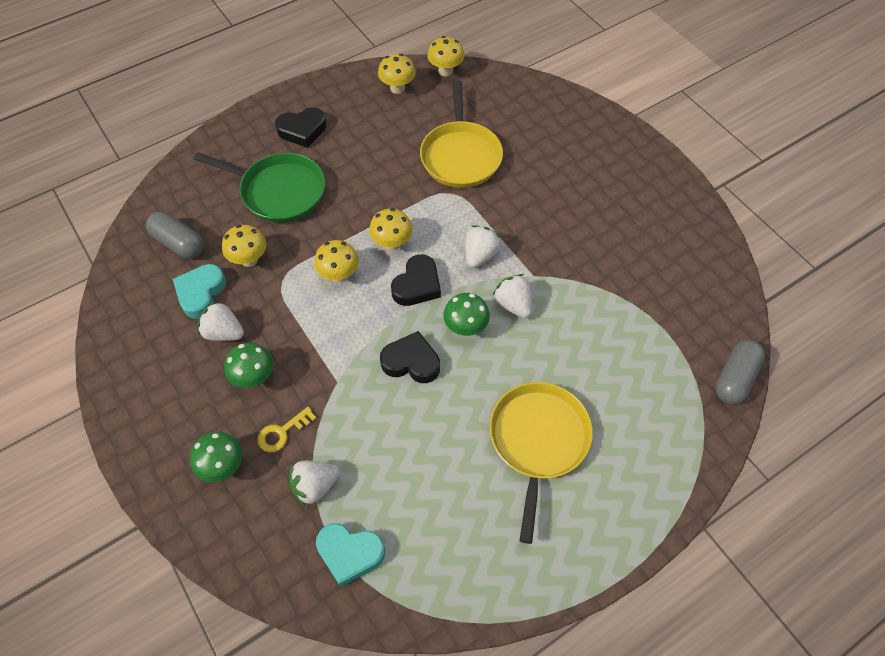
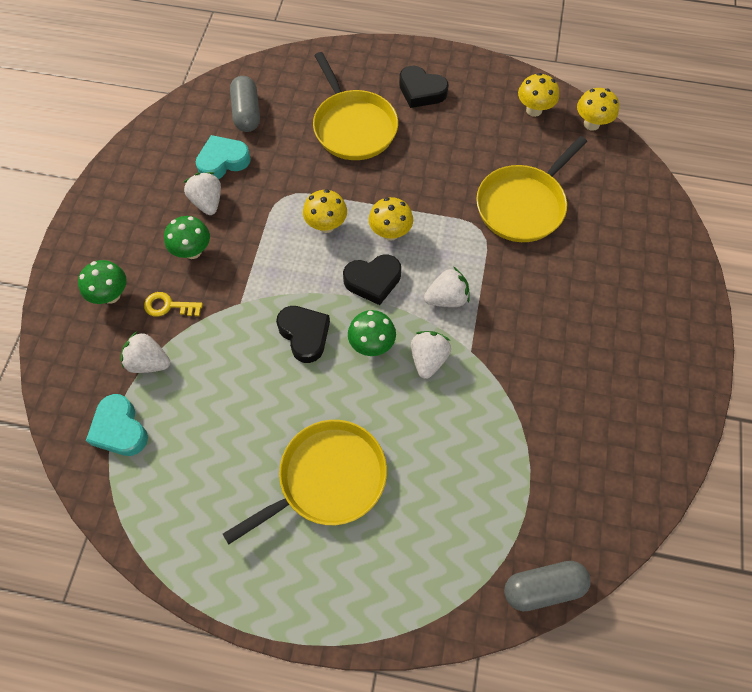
camera: 45 degrees right, 5 degrees up
(249, 259) = (279, 162): yellow mushroom -> none
(279, 191) = (353, 126): green pan -> yellow pan

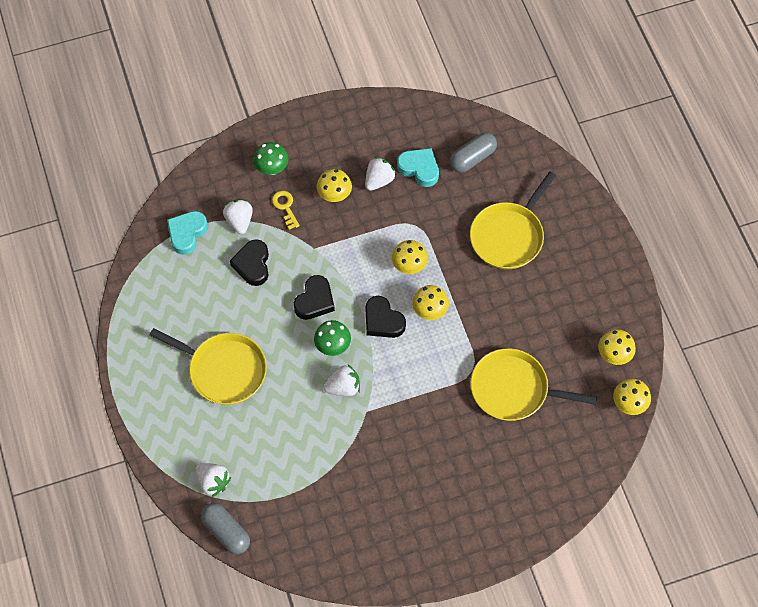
camera: 60 degrees right, 0 degrees up
(192, 251) = (334, 195): green mushroom -> yellow mushroom
(421, 91) = (576, 265): black heart -> black heart (252, 265)
(447, 298) = (398, 375): white strawberry -> white strawberry (213, 482)

